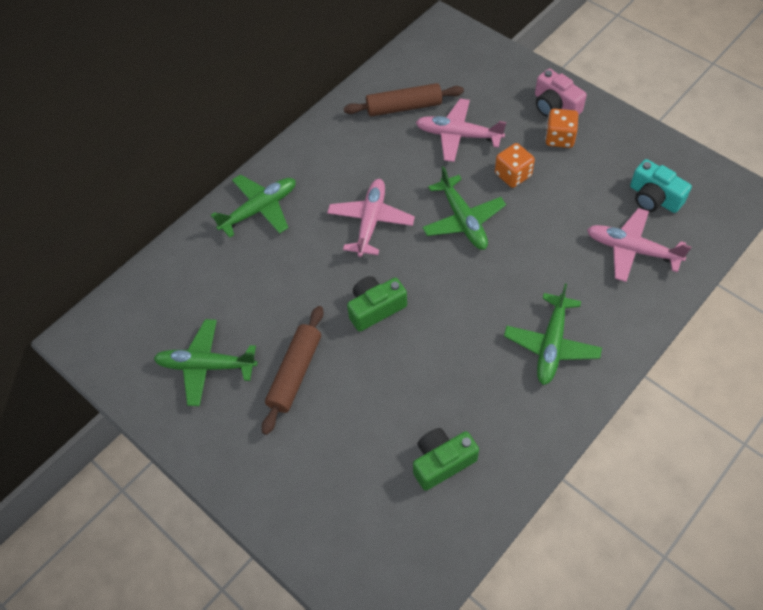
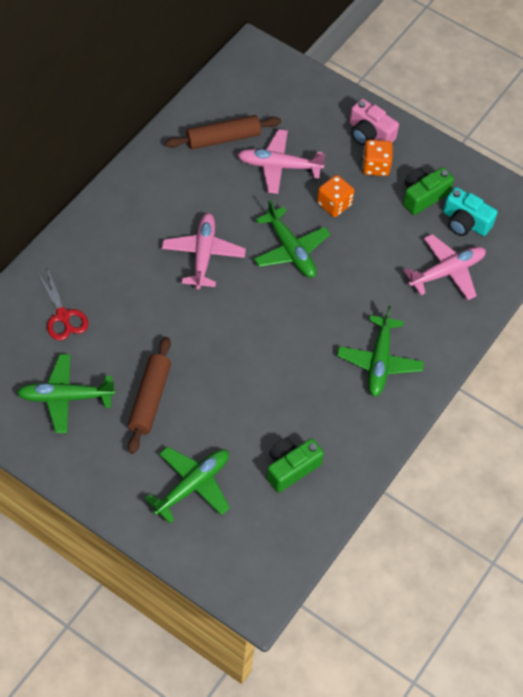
camera: 15 degrees left, 0 degrees up
(217, 279) = (63, 316): none -> red scissors
(259, 209) = (93, 247): green plane -> green plane (192, 485)
(375, 308) = (217, 337): green camera -> green camera (423, 196)
(632, 250) = (447, 272): pink plane -> pink plane turned 135 degrees clockwise

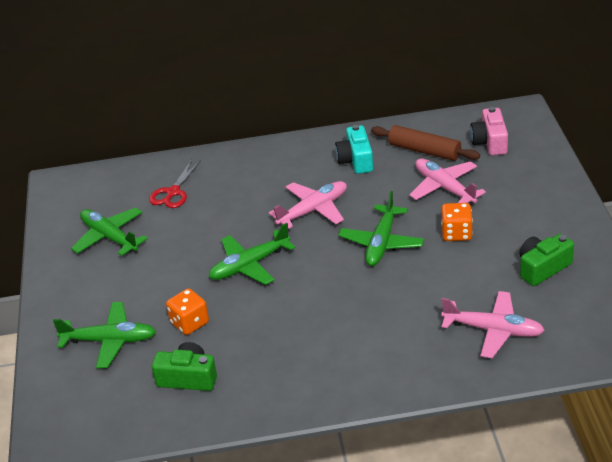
camera: 55 degrees right, 20 degrees down
(150, 399) = (157, 272): brown rolling pin -> none
(369, 134) = (550, 204): pink camera -> pink camera (490, 142)
(375, 166) = (526, 227): orange dice -> orange dice (189, 323)
(379, 361) = (351, 355): green plane -> green plane (249, 265)
(423, 196) = (542, 268): green camera -> green camera turned 45 degrees counterclockwise
(465, 222) = (557, 306): turquoise camera -> turquoise camera (356, 160)

